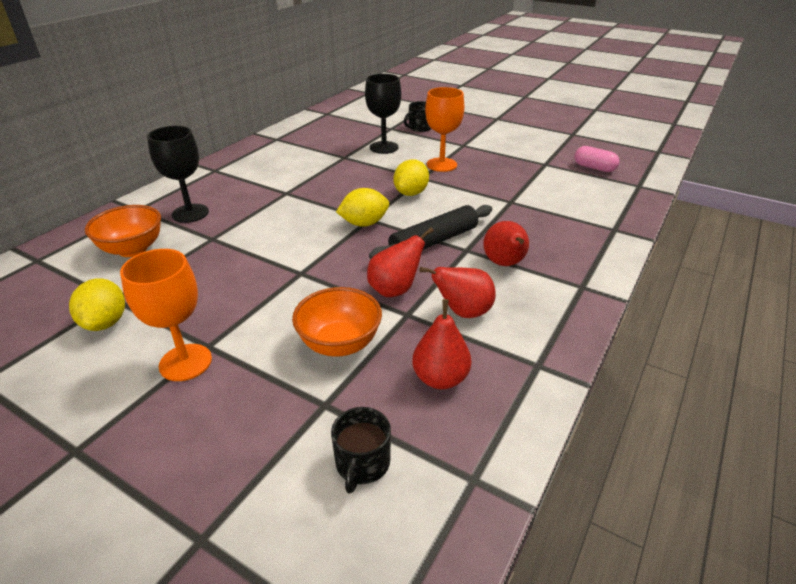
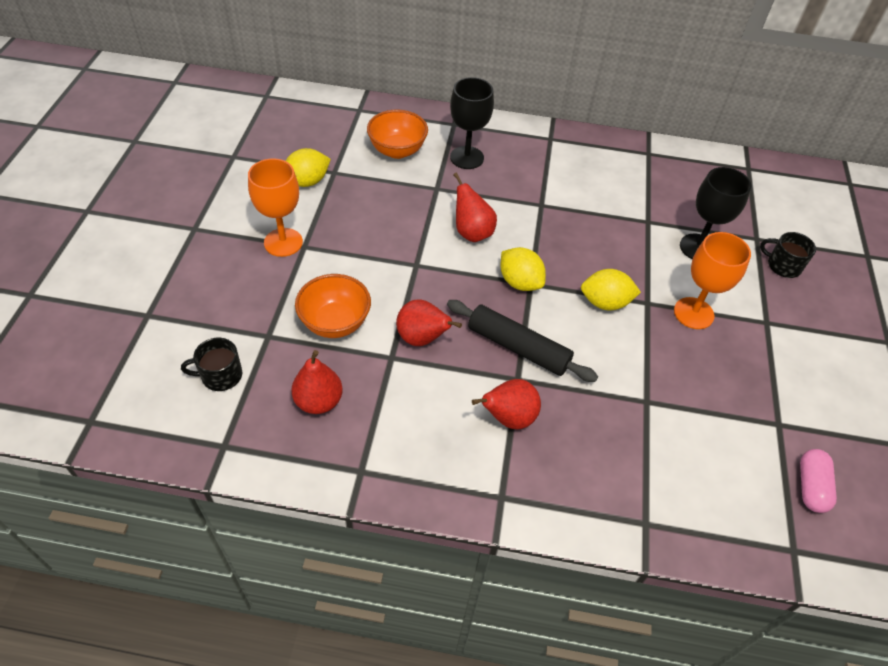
camera: 65 degrees right, 15 degrees up
(463, 312) = (411, 398): red pear -> red pear (472, 232)

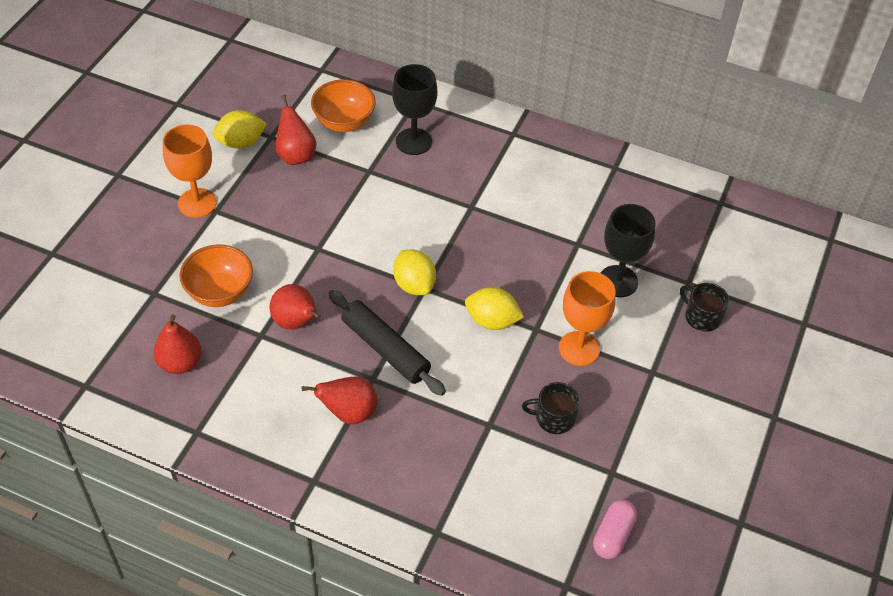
camera: 15 degrees right, 0 degrees up
(220, 375) = (100, 322): black mug -> black mug (553, 418)
(472, 232) = (386, 224): red pear -> red pear (296, 155)

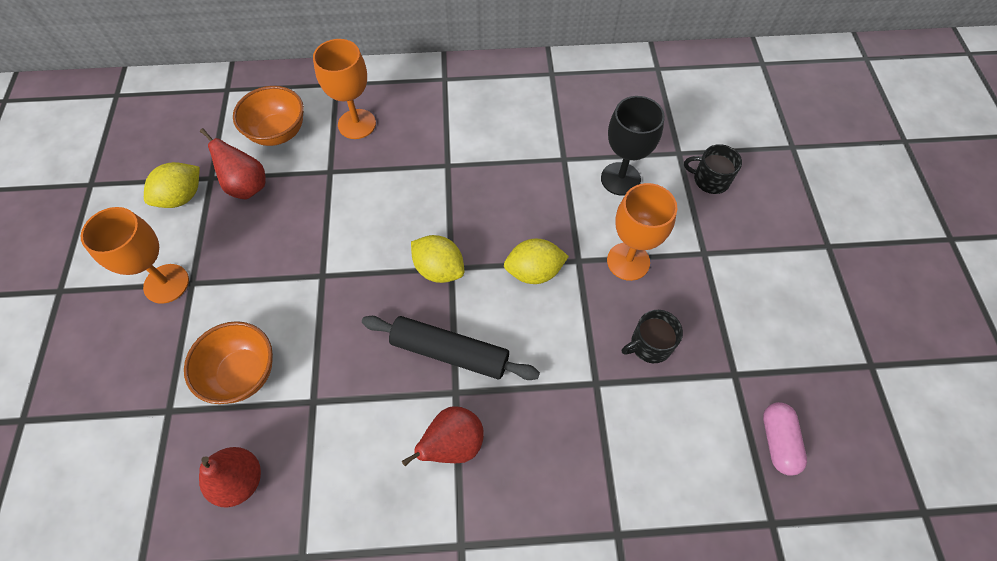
camera: 25 degrees left, 10 degrees up
(296, 323) = (343, 368): red pear -> none
(413, 141) = (357, 124): black goblet -> orange goblet

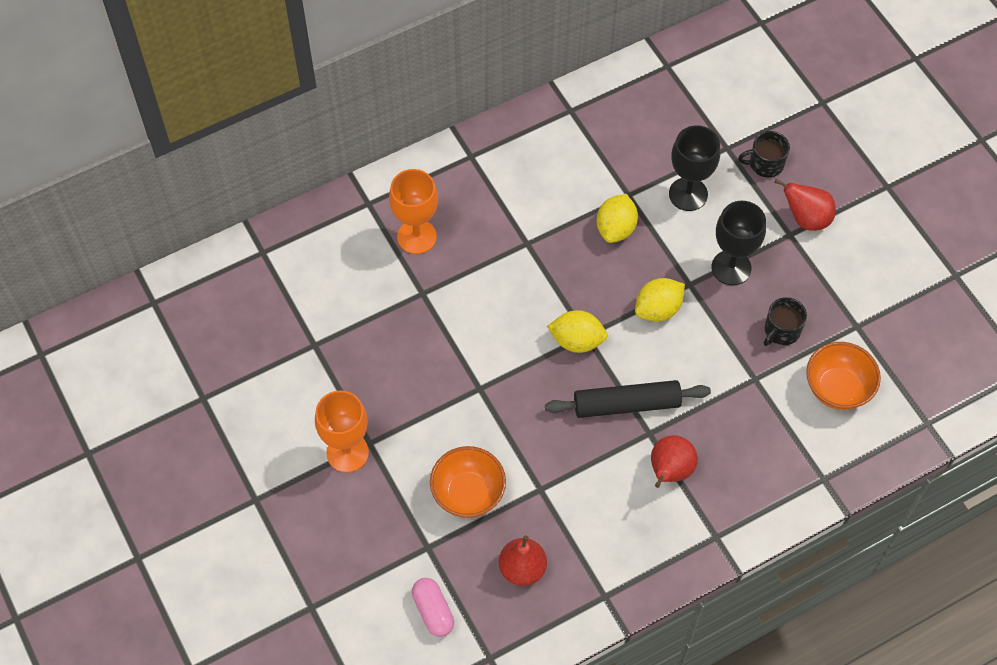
camera: 25 degrees left, 0 degrees up
(182, 197) = (301, 374): yellow lemon -> yellow lemon (616, 228)
(247, 186) = (355, 339): red pear -> red pear (806, 218)
(278, 133) = (347, 276): orange bowl -> orange bowl (837, 388)
(628, 261) = (731, 267): orange goblet -> black goblet
(778, 441) = (908, 363): pink capsule -> pink capsule (433, 611)

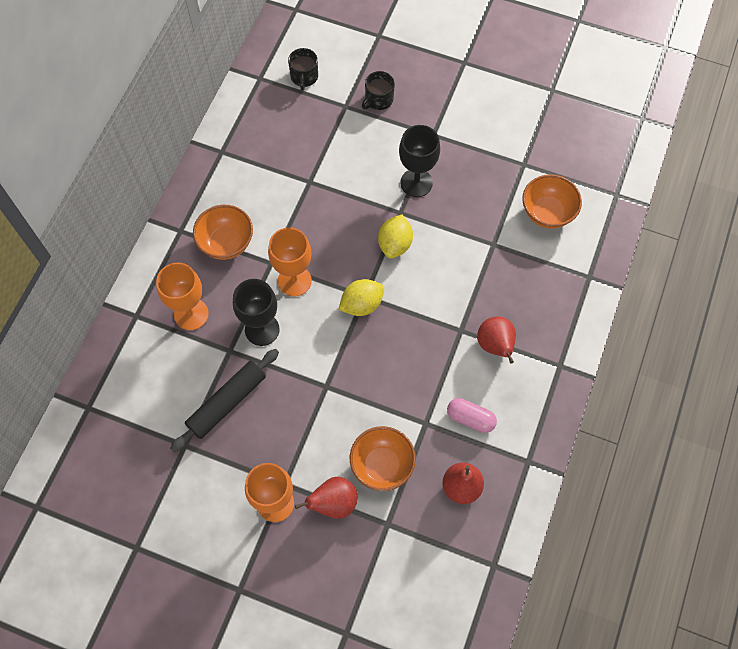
camera: 40 degrees left, 5 degrees up
(433, 611) = (430, 565): pink capsule -> pink capsule (470, 418)
(502, 196) = (226, 243): none -> orange bowl
(534, 274) = (294, 281): none -> orange goblet
(616, 228) = (321, 210): yellow lemon -> none
(626, 404) = (430, 322): black rolling pin -> black rolling pin (227, 402)
(688, 194) = (347, 154): black goblet -> black goblet (262, 329)
(781, 331) = (482, 201): black mug -> black mug (304, 77)
(806, 218) = (434, 117): red pear -> red pear (333, 503)

